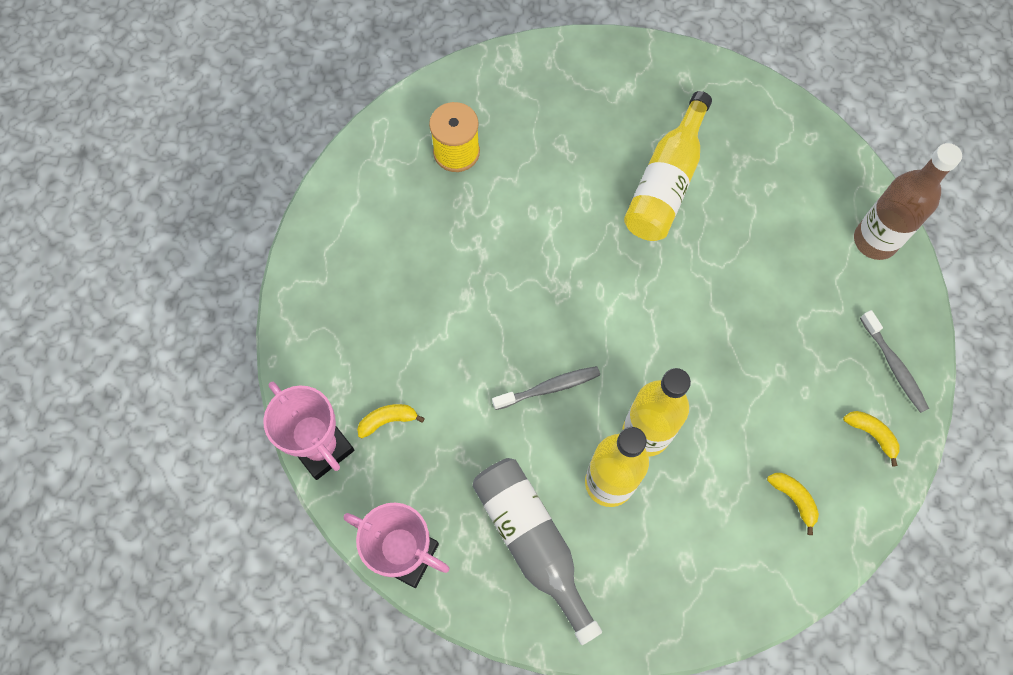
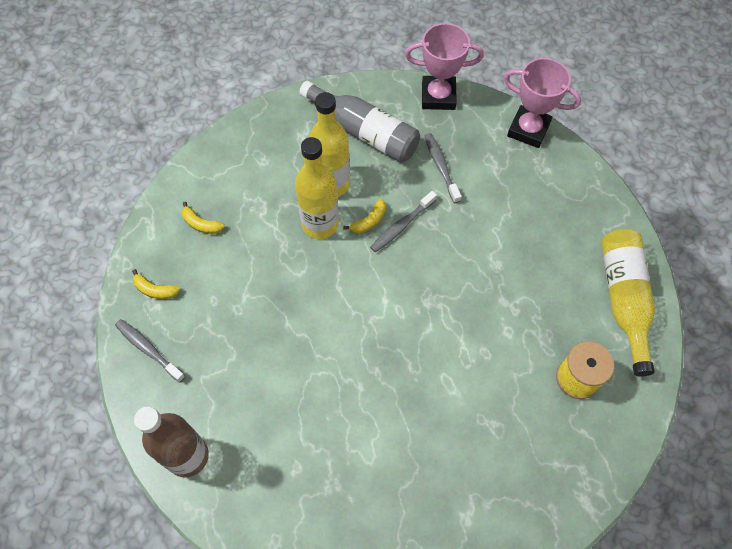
camera: 155 degrees right, 5 degrees down
(388, 420) = (497, 161): yellow banana -> yellow banana (369, 221)
(461, 445) = (441, 166): none -> grey toothbrush
(666, 183) = (389, 430): yellow bottle -> yellow bottle (624, 299)

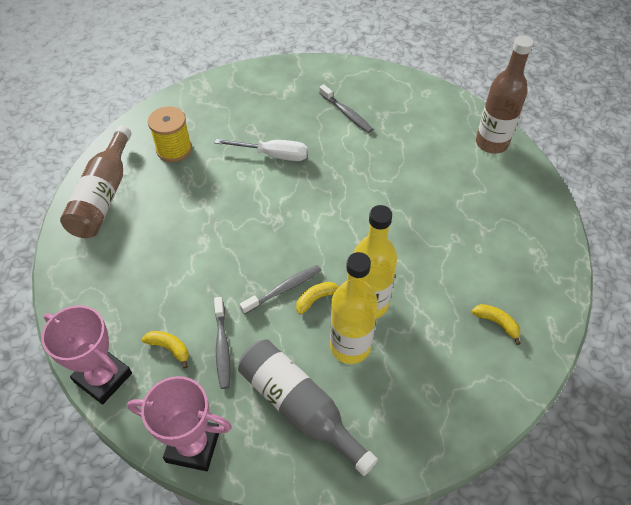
camera: 170 degrees left, 10 degrees down
(148, 349) = (535, 217): grey toothbrush -> grey toothbrush (346, 113)
(155, 290) = (537, 265): yellow banana -> yellow banana (169, 348)
(457, 389) = (273, 155): none -> white screwdriver
(624, 299) = (103, 196): yellow bottle -> brown bottle

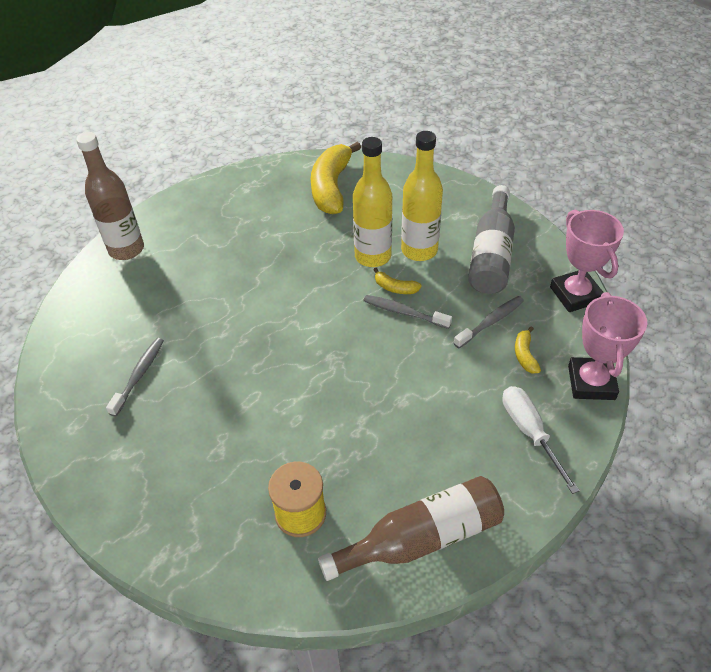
camera: 120 degrees left, 5 degrees down
(273, 155) = (247, 407): white screwdriver -> white screwdriver (529, 433)
(496, 323) = (331, 187): yellow banana -> yellow banana, size x2.29

